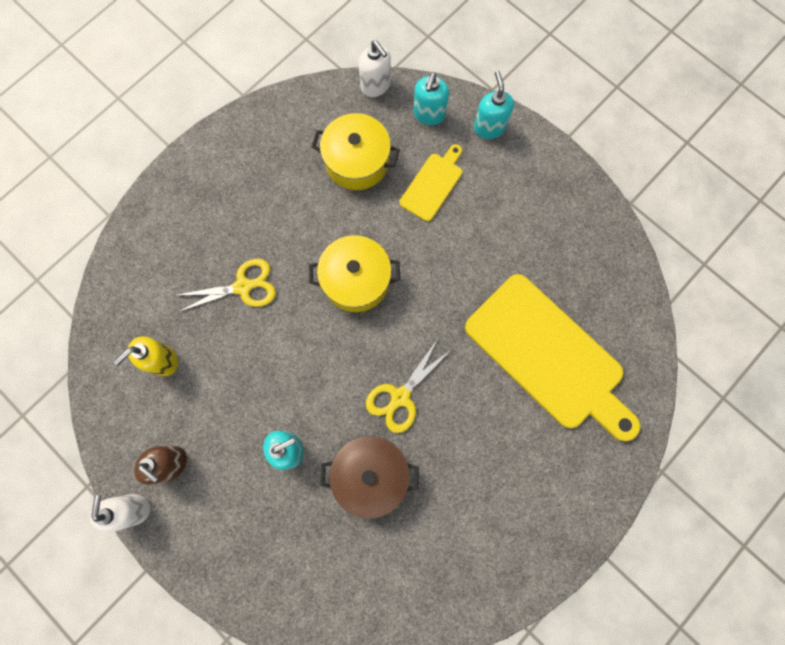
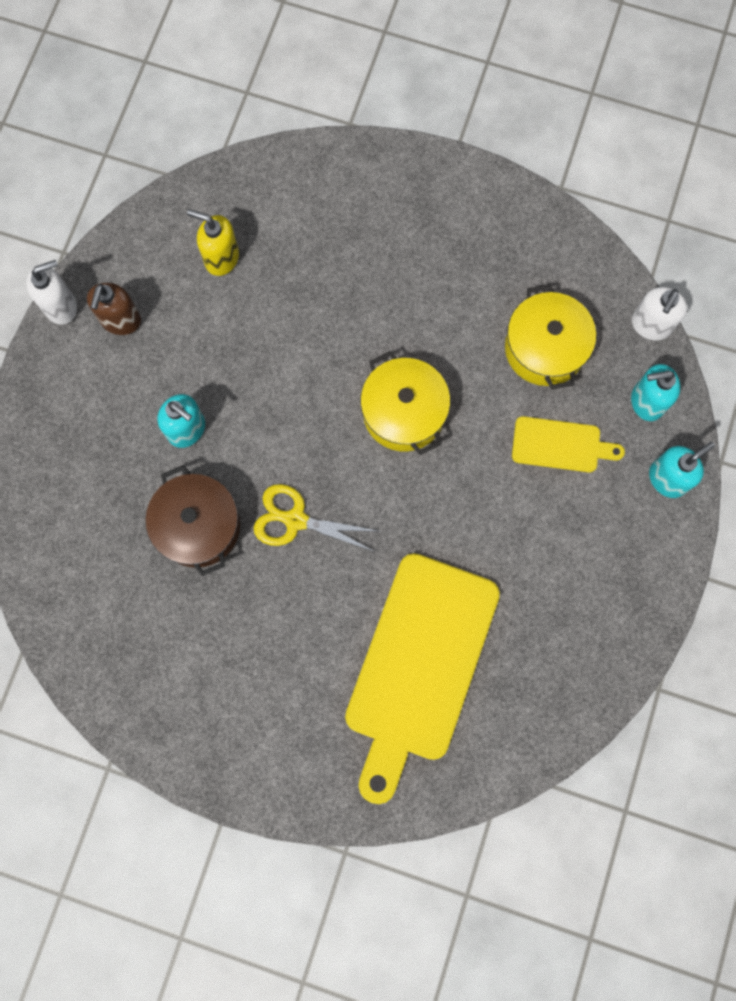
camera: 65 degrees right, 0 degrees up
(243, 287) = (338, 298): yellow scissors -> none

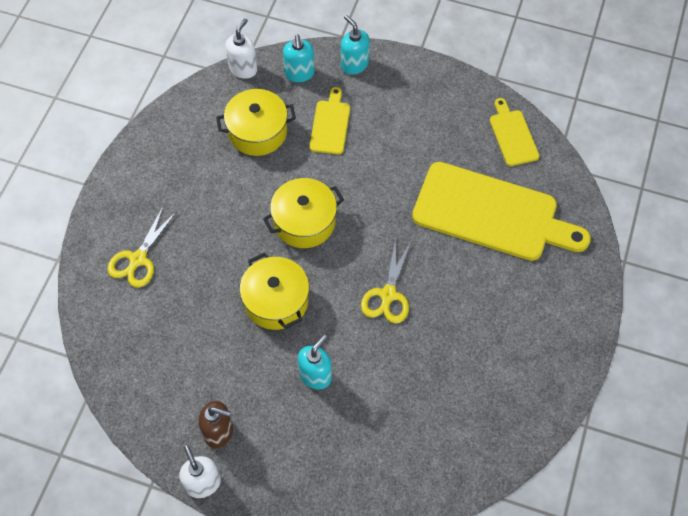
camera: 90 degrees left, 15 degrees down
(198, 526) = (394, 364): brown pot -> none
(221, 258) = (168, 353): yellow soap dispenser -> none
(288, 380) = (276, 301): none -> yellow pot
(349, 213) = (138, 259): none -> yellow scissors
(552, 705) = (512, 135): none -> yellow cutting board
(650, 325) = (243, 69): white soap dispenser -> white soap dispenser turned 90 degrees counterclockwise

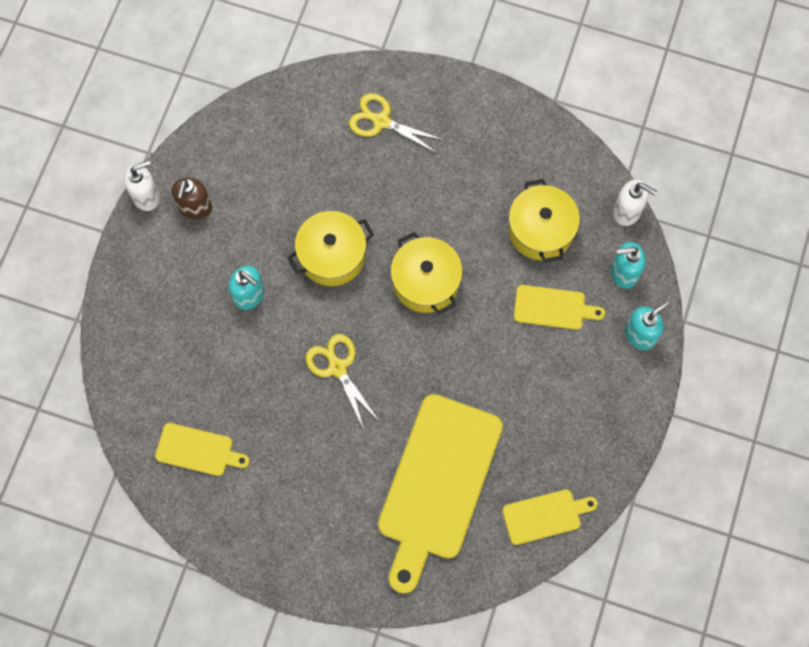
camera: 90 degrees right, 10 degrees up
(388, 295) = (337, 368): yellow scissors -> yellow scissors turned 45 degrees clockwise
(474, 417) = (198, 450): none -> yellow cutting board

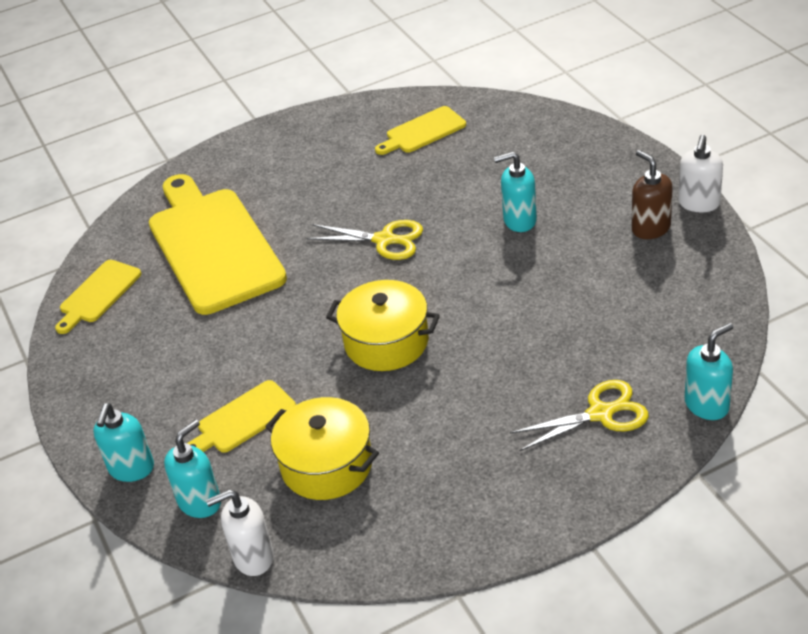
camera: 140 degrees right, 30 degrees down
(330, 74) = (707, 405): none -> turquoise soap dispenser
(332, 255) = (492, 292): yellow pot -> none

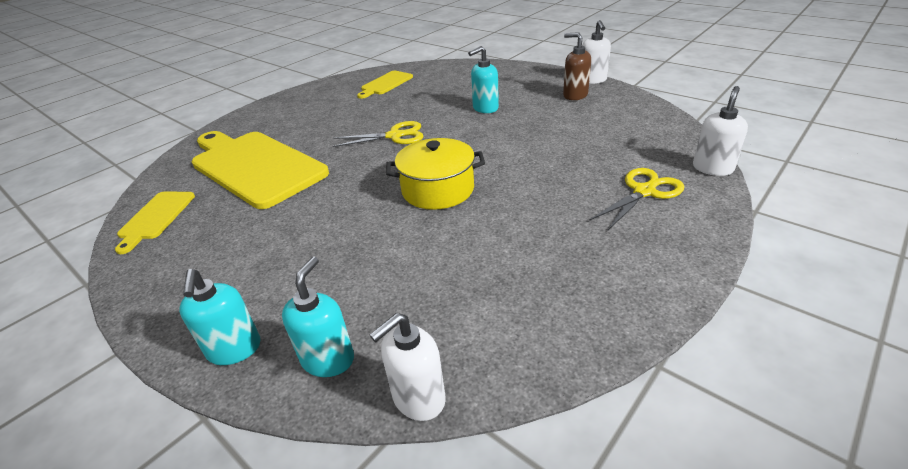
camera: 25 degrees left, 5 degrees down
(242, 419) = (339, 274): yellow cutting board -> none
(327, 465) = (444, 288): yellow pot -> none
(707, 405) = (712, 168): turquoise soap dispenser -> white soap dispenser

